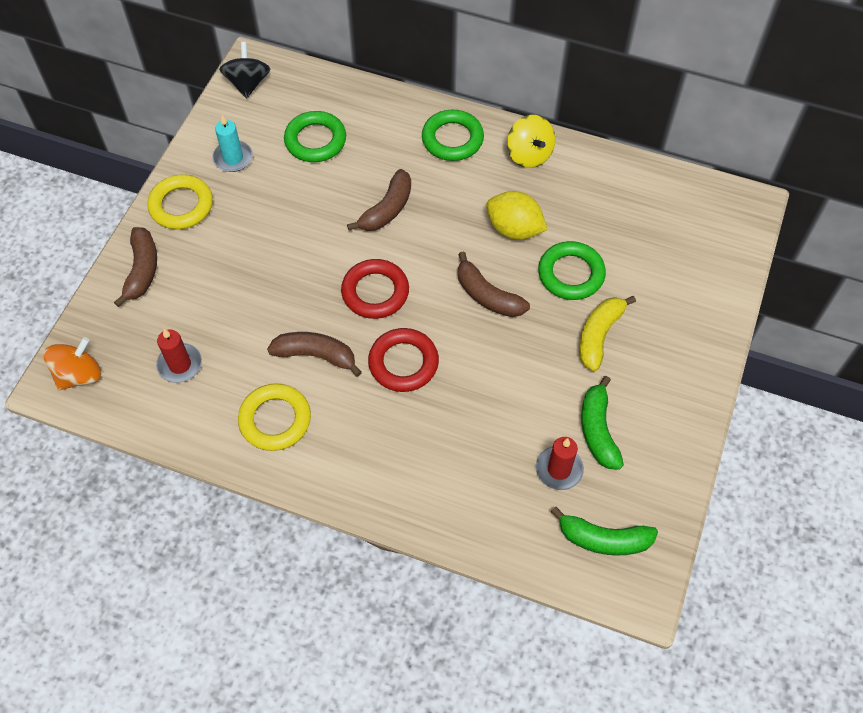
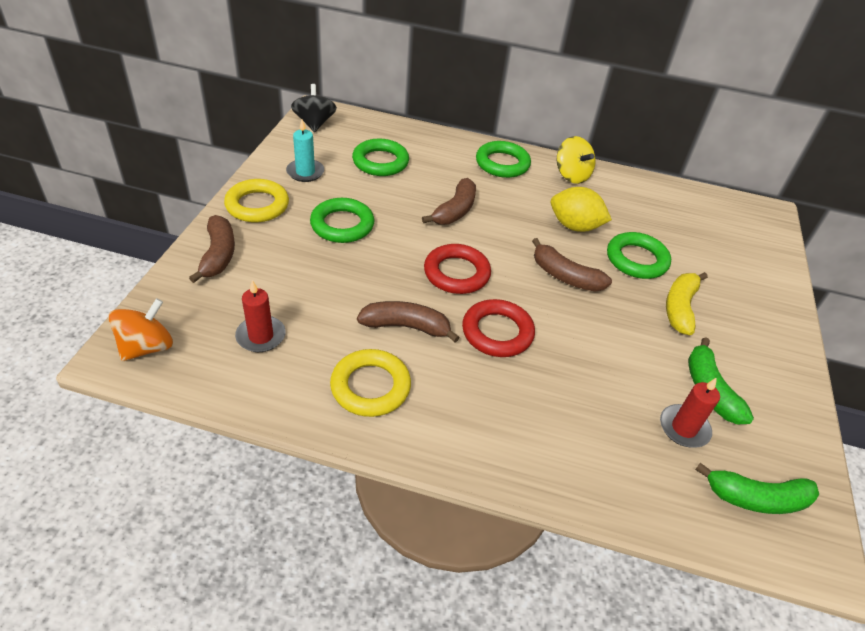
camera: 10 degrees left, 15 degrees down
(266, 230) = (342, 225): none -> green ring

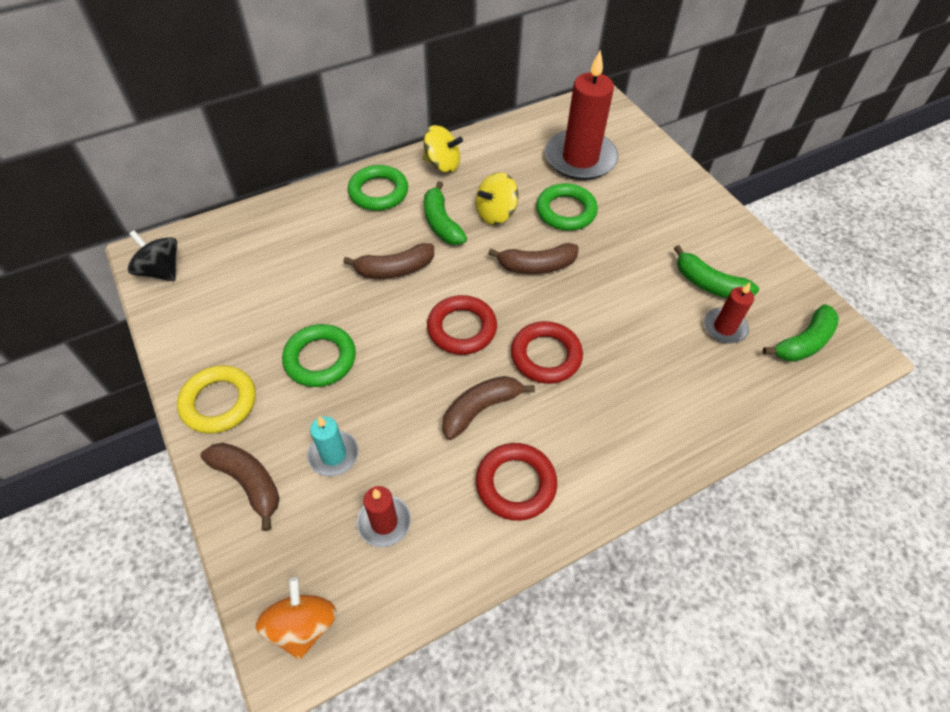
camera: 40 degrees left, 10 degrees up
(305, 172) = (220, 331): turquoise candle -> turquoise candle (333, 455)
(370, 387) = (515, 484): yellow ring -> red ring
(380, 162) = (275, 267): green ring -> none
(455, 211) = (394, 269): brown banana -> brown banana turned 90 degrees clockwise
(524, 206) = (441, 223): none -> green banana
(574, 226) = (495, 213): yellow lemon -> yellow spinning top
(680, 308) = (631, 231): yellow banana -> none
(695, 236) = (580, 158): none -> red candle

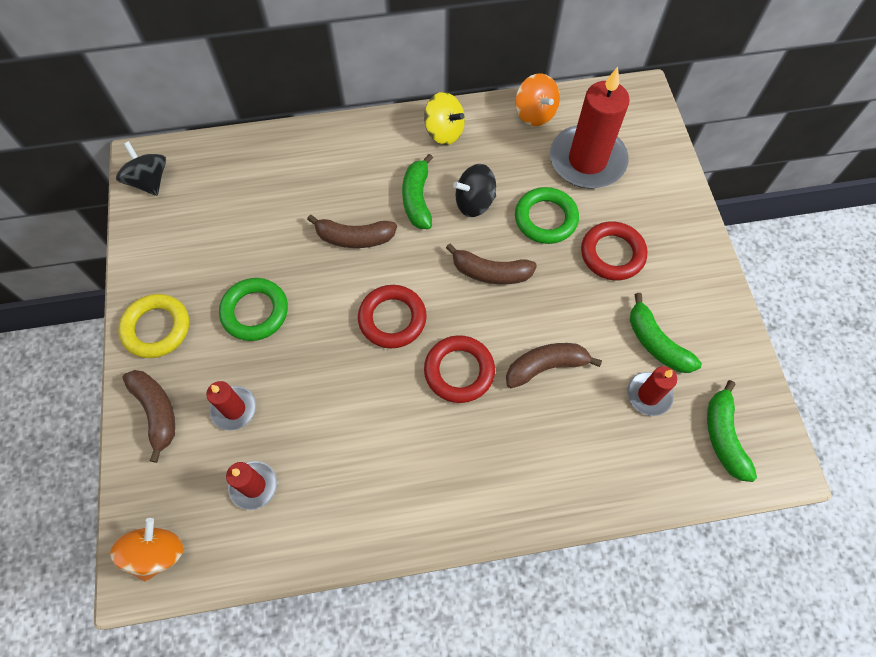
camera: 20 degrees right, 10 degrees up
(333, 455) = (234, 409): turquoise candle -> red candle
(378, 192) = (370, 148): green ring -> none
(481, 409) = (377, 406): brown banana -> brown banana (546, 366)
(495, 213) = (474, 202): yellow spinning top -> black spinning top
(515, 484) = (379, 489): red ring -> red ring (612, 254)
(517, 133) = (535, 113): none -> orange spinning top
(803, 342) = (723, 436): green banana -> green banana turned 105 degrees clockwise

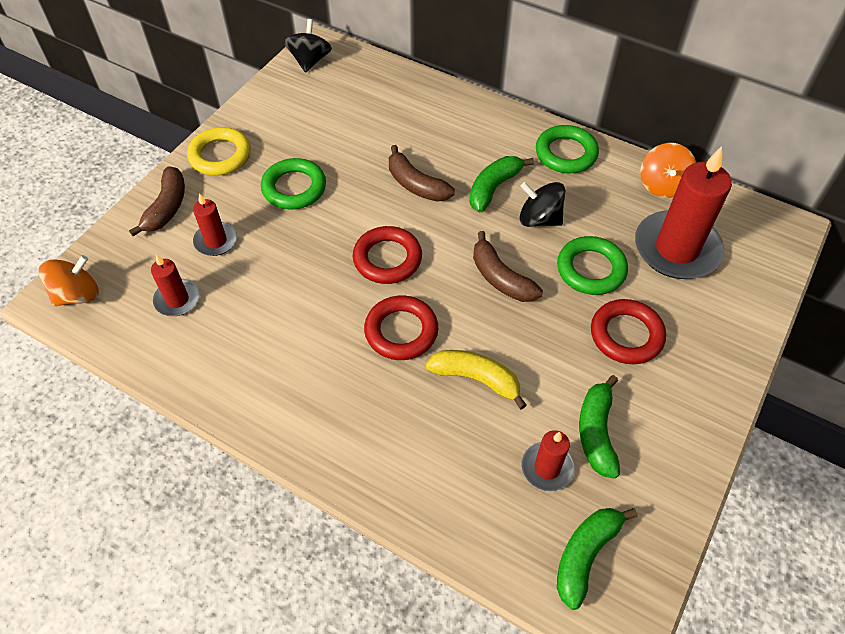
camera: 40 degrees right, 10 degrees down
(444, 132) = (566, 153): yellow spinning top -> green ring
(546, 366) = (476, 379): brown banana -> yellow banana

